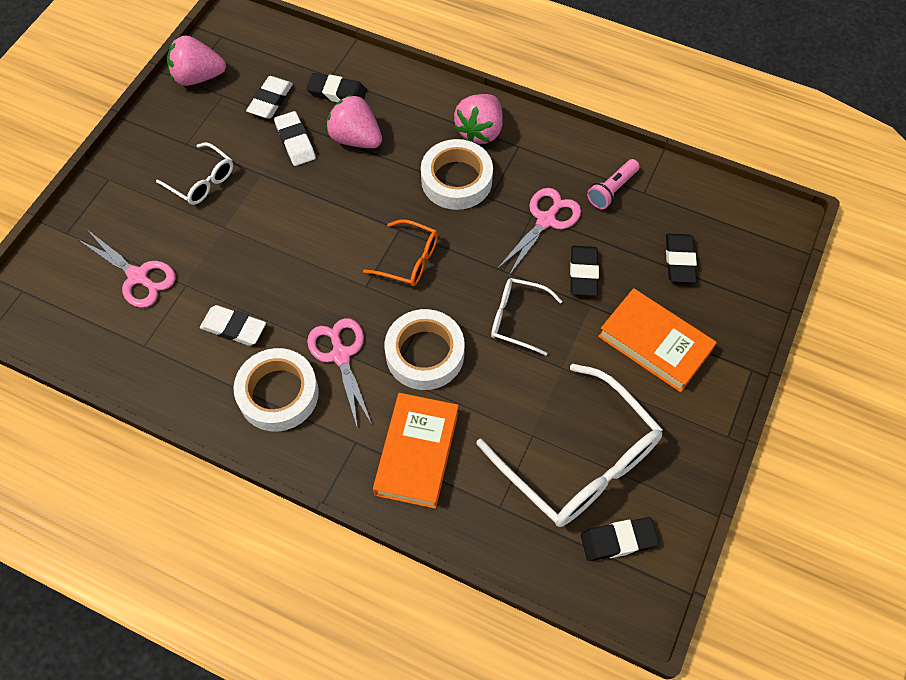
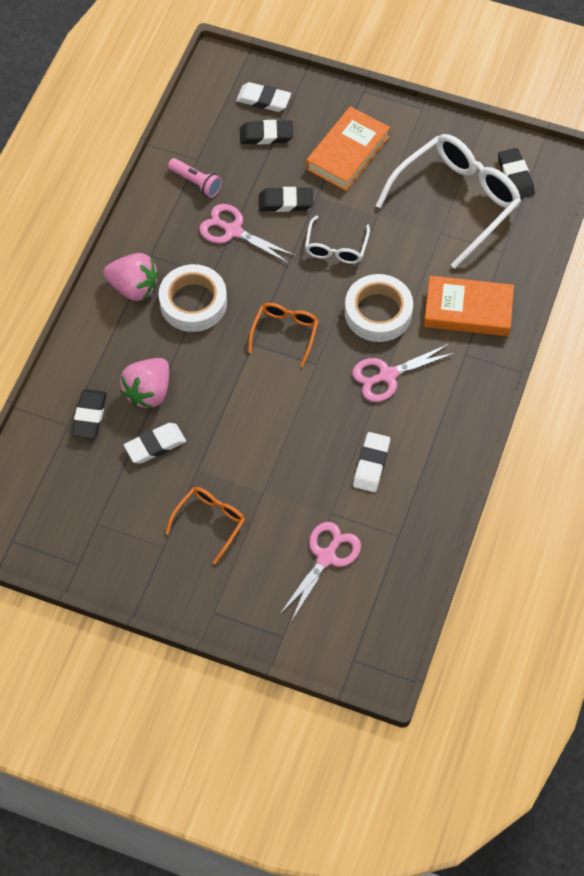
camera: 95 degrees left, 0 degrees up
(198, 77) = (72, 552): pink strawberry -> none
(201, 181) = (210, 522): white glasses -> orange glasses
(270, 100) = (102, 476): white eraser -> white eraser (263, 100)
(278, 394) = (430, 418): white tape -> none

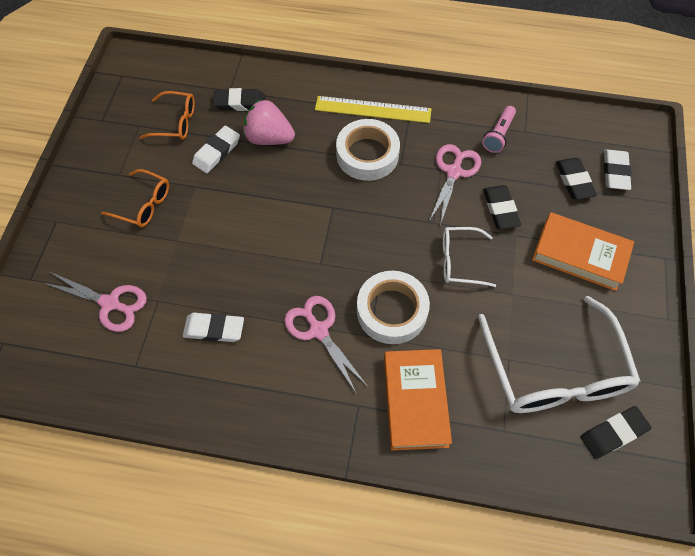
camera: 80 degrees right, 0 degrees up
(134, 287) = (373, 109): pink strawberry -> yellow ruler
(155, 445) = (216, 152): white eraser -> white eraser turned 75 degrees clockwise
(285, 333) = (349, 232): orange glasses -> orange glasses (175, 122)
(455, 202) = (554, 370): white glasses -> white glasses turned 45 degrees clockwise

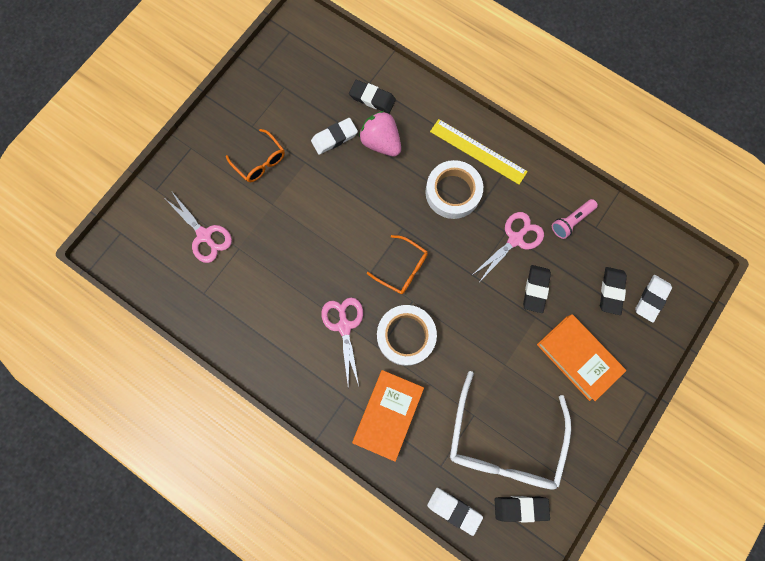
camera: 25 degrees right, 15 degrees up
(175, 122) = (313, 95): orange glasses -> orange glasses (402, 268)
(214, 329) = (269, 290): white eraser -> white eraser (454, 510)
(460, 261) = (479, 319): white glasses -> none

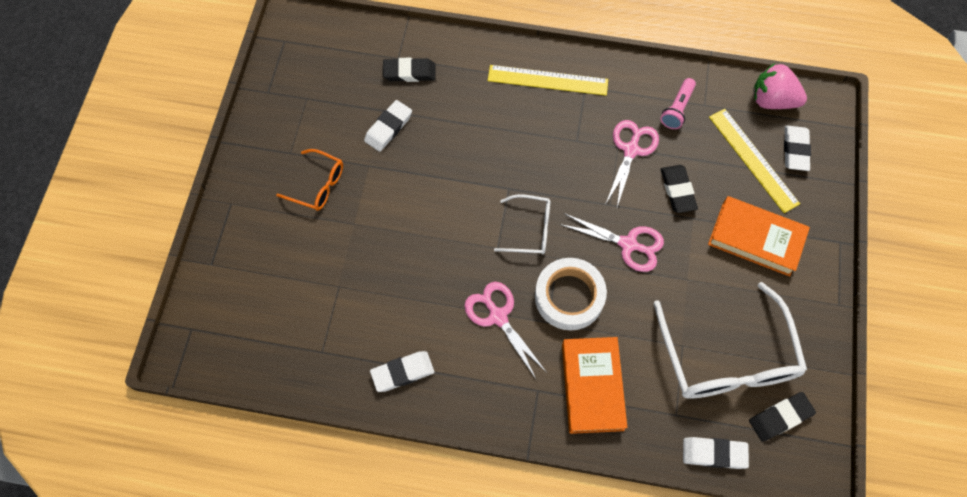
camera: 25 degrees left, 10 degrees down
(204, 235) = (293, 289): pink scissors -> pink scissors (628, 244)
(253, 336) = (402, 372): none -> white eraser
(381, 142) = (441, 112): pink strawberry -> pink strawberry (772, 100)
(402, 268) = (529, 229): orange glasses -> white glasses
(452, 192) = (542, 131): white tape -> none
(611, 291) = (753, 160): black eraser -> yellow ruler

